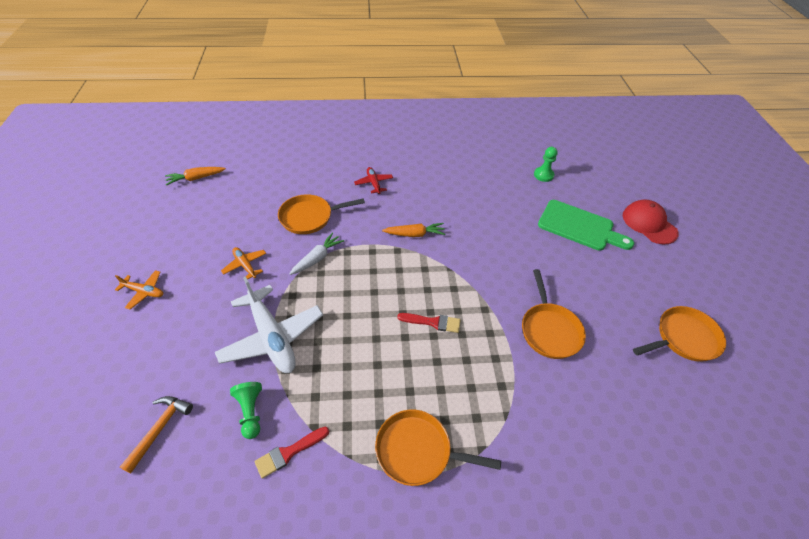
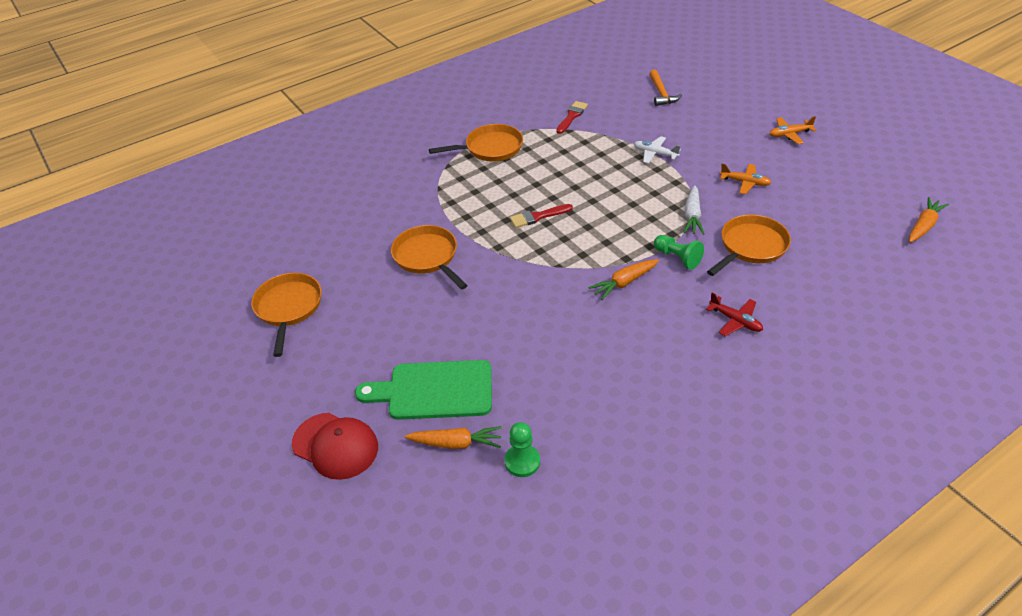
camera: 155 degrees right, 5 degrees down
(250, 412) = (617, 119): green pawn -> green pawn (677, 258)
(272, 337) = (655, 154): white plane -> white plane, size x0.48
(576, 196) = (456, 443): none -> orange carrot
(683, 338) = (288, 308): orange pan -> orange pan turned 135 degrees clockwise

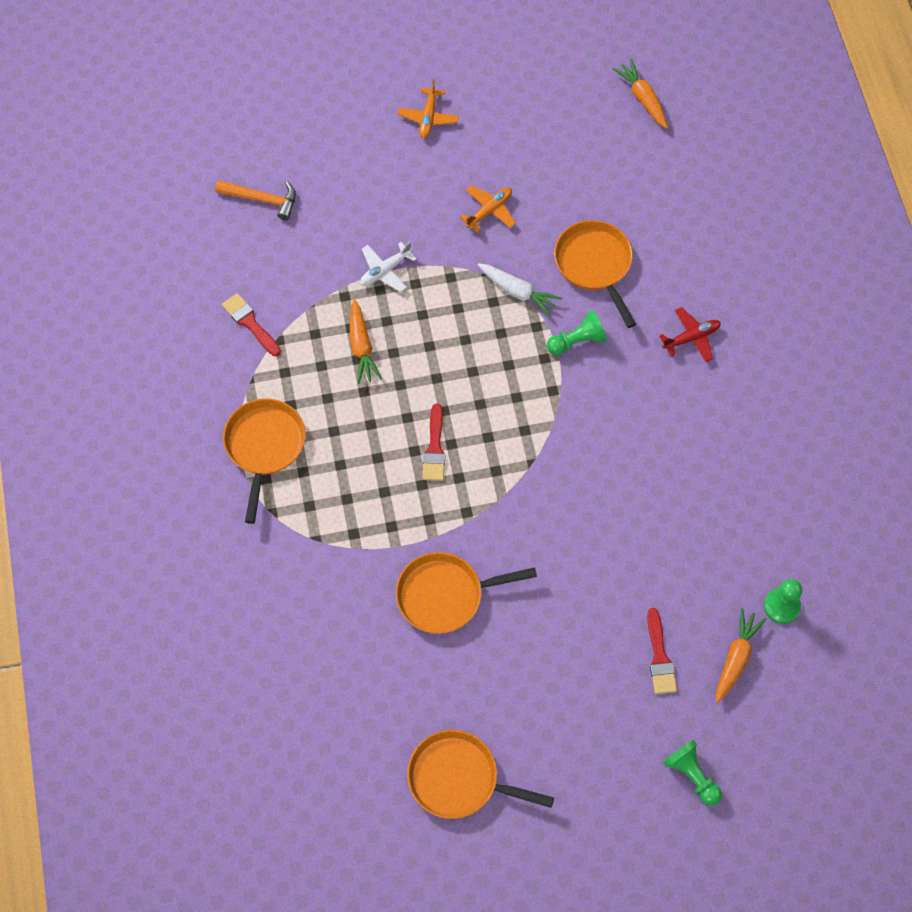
camera: 70 degrees left, 20 degrees up
(335, 446) = (692, 775): red cap -> green pawn
(434, 391) = (659, 656): green cutting board -> red brush
(624, 283) = (589, 410): orange carrot -> orange carrot (361, 347)

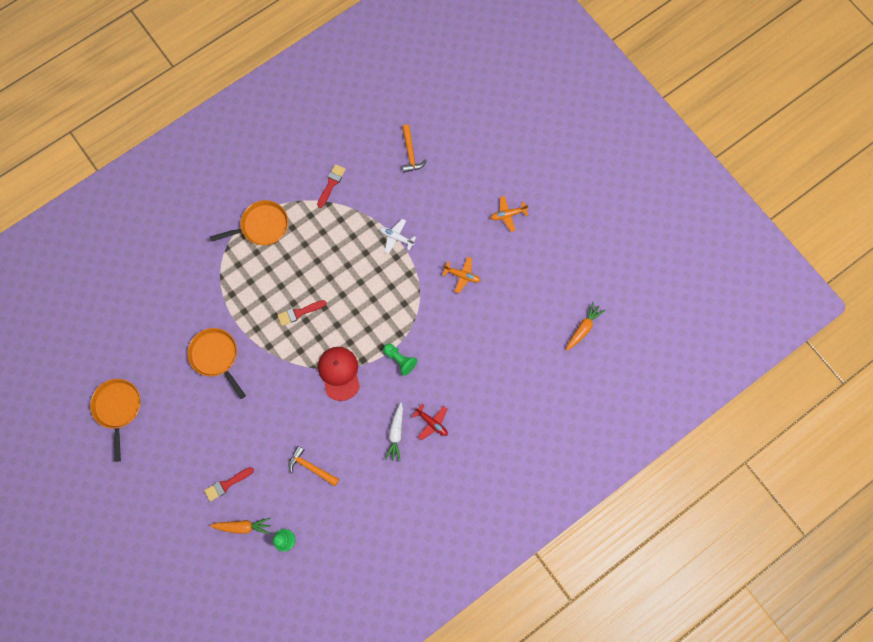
camera: 65 degrees right, 10 degrees up
(361, 347) = (343, 247): orange carrot -> none
(518, 292) = (416, 314): white carrot -> white carrot (396, 433)
(558, 430) = (339, 373): none -> red cap
(595, 265) = (454, 349): orange pan -> none
(686, 525) = (311, 467): none -> orange hammer
(692, 775) = (166, 529): green pawn -> none

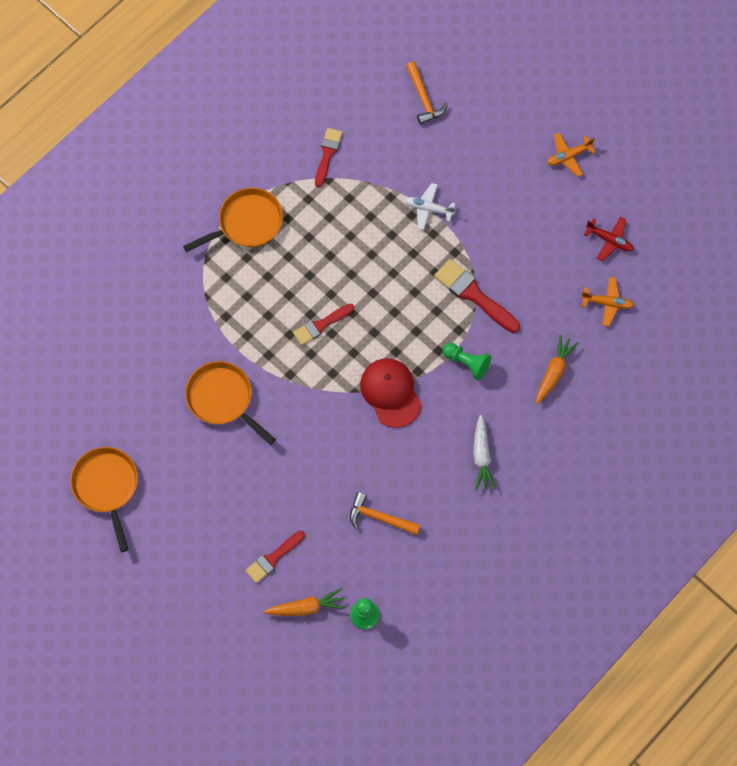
camera: 10 degrees left, 5 degrees down
(416, 309) = (474, 295): none -> red brush
(432, 422) = (525, 435): red plane -> red plane (609, 240)
(462, 275) = (525, 243): orange plane -> orange plane (607, 303)
(583, 328) = (697, 283): orange carrot -> orange carrot (554, 372)

